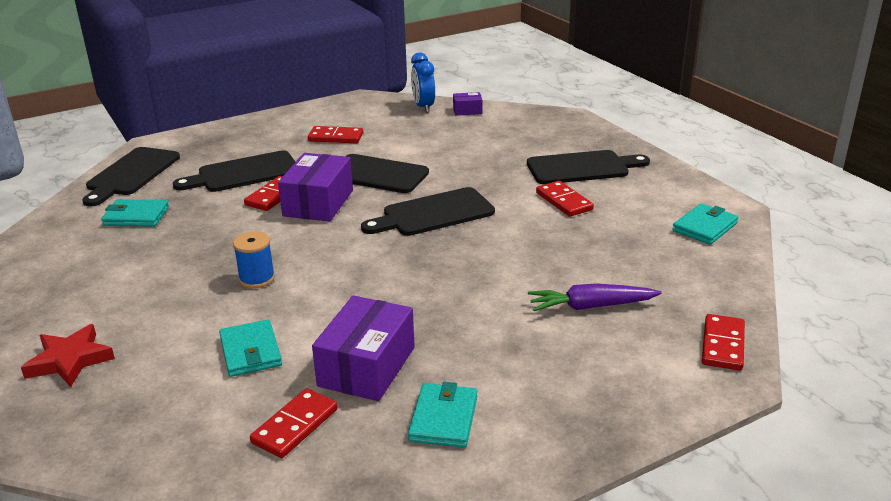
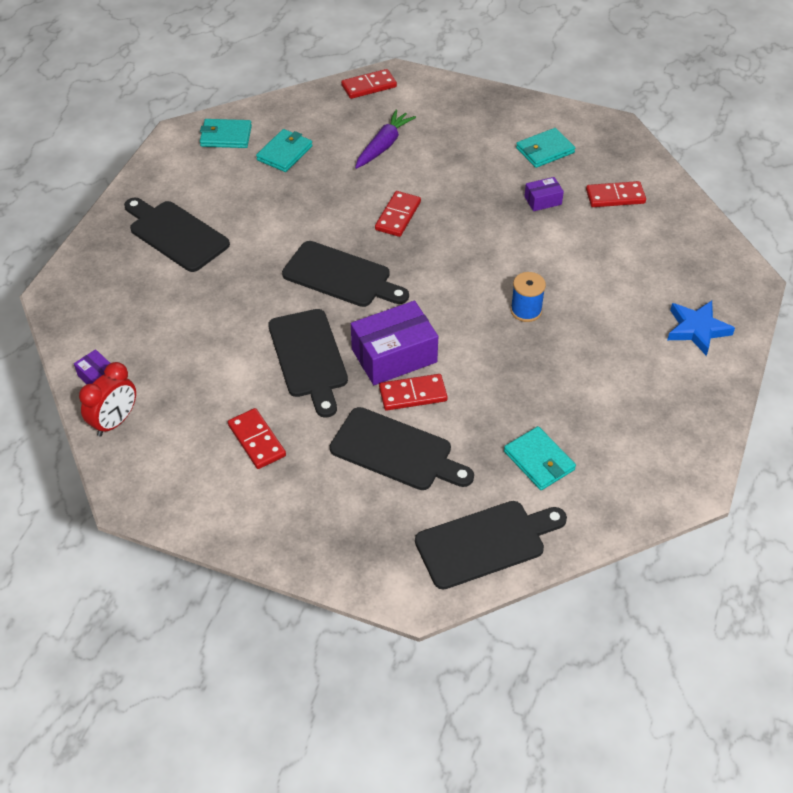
camera: 130 degrees left, 20 degrees up
(70, 360) = (697, 329): red star -> blue star
(250, 352) = (590, 256): turquoise wallet -> turquoise wallet (285, 153)
(367, 366) = (543, 200): purple box -> purple box, size x0.49
(423, 107) = (115, 422): blue clock -> red clock
(564, 201) = (250, 217): red domino -> red domino (398, 216)
(590, 306) = (384, 145): purple carrot -> purple carrot turned 105 degrees counterclockwise

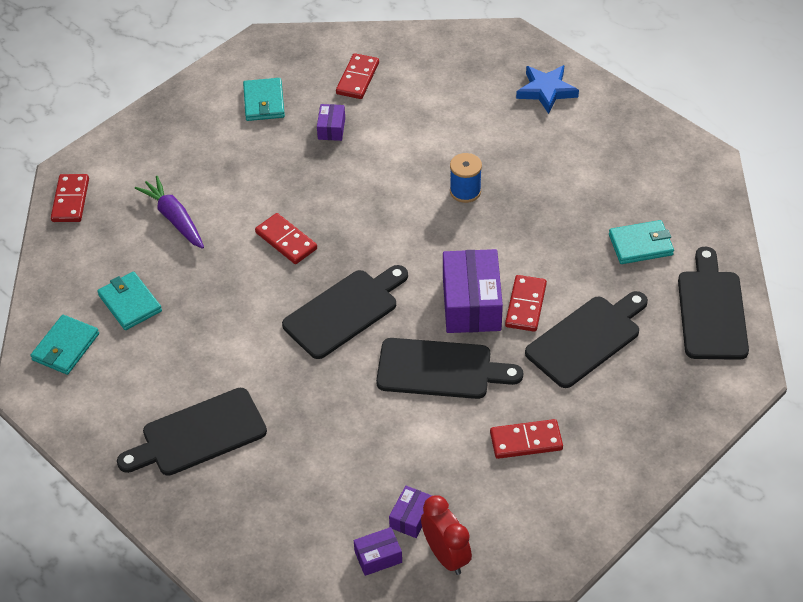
camera: 65 degrees left, 0 degrees up
(145, 387) = (411, 517): none -> purple box

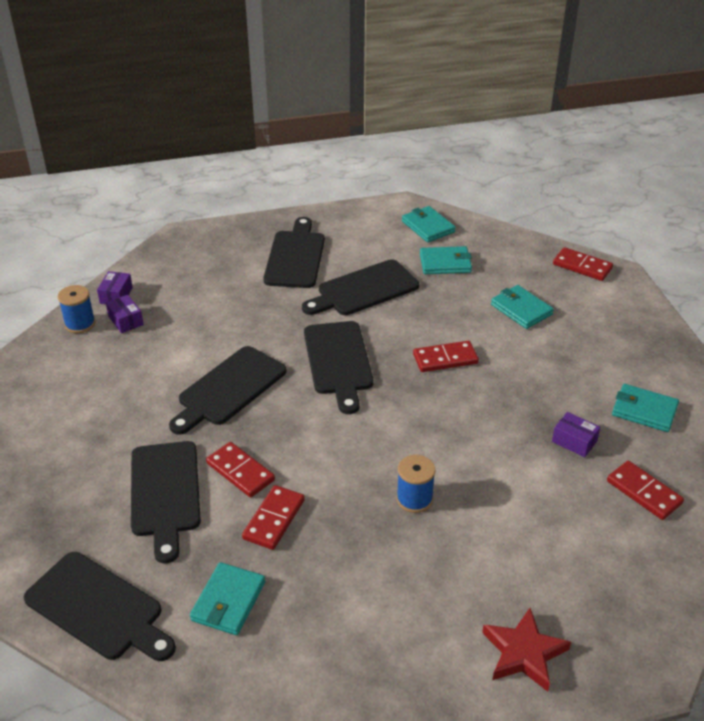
camera: 120 degrees right, 10 degrees down
(174, 218) = (521, 309): purple carrot -> turquoise wallet
(220, 346) = (364, 290): none -> black cutting board
(446, 555) = (80, 324): red clock -> blue spool
(471, 304) = (275, 438): purple box -> none
(526, 441) = (115, 404): red domino -> red domino (274, 519)
(546, 91) = (524, 653): blue star -> red star

